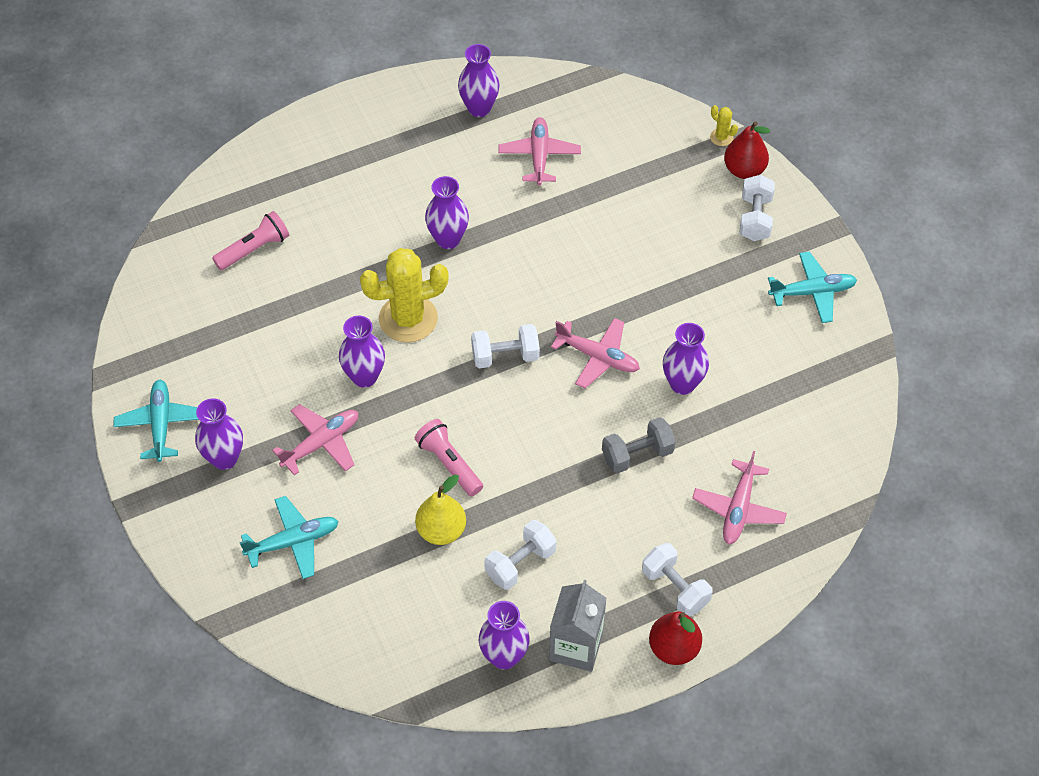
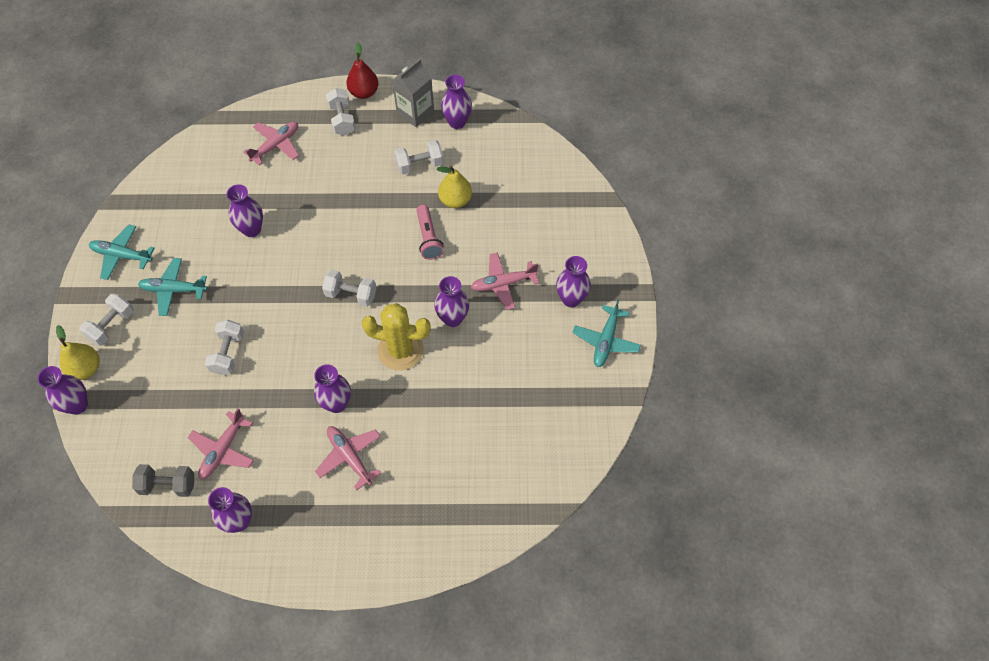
camera: 155 degrees left, 5 degrees up
(254, 249) = (485, 459): pink flashlight -> none
(293, 542) = (548, 228): turquoise plane -> turquoise plane (173, 290)
(598, 357) = (292, 269): pink plane -> pink plane (350, 457)
(603, 241) = (228, 353): none -> white dumbbell
(637, 454) = (311, 198): grey dumbbell -> grey dumbbell (168, 485)
(721, 137) = (77, 405): yellow cactus -> purple vase
(744, 170) = (86, 369): red pear -> yellow pear

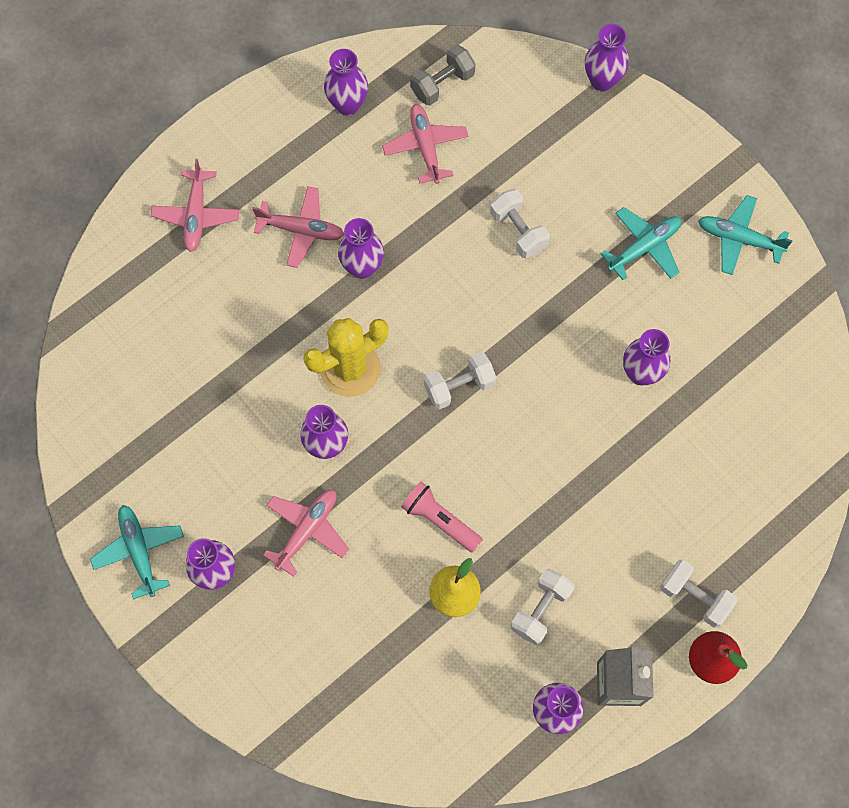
camera: 140 degrees right, 10 degrees up
(86, 369) = (635, 114): yellow pear -> none
(111, 326) = (660, 168): white dumbbell -> none
(121, 255) = (739, 238): turquoise plane -> turquoise plane turned 135 degrees counterclockwise
(276, 145) = (731, 496): pink plane -> pink plane (196, 215)

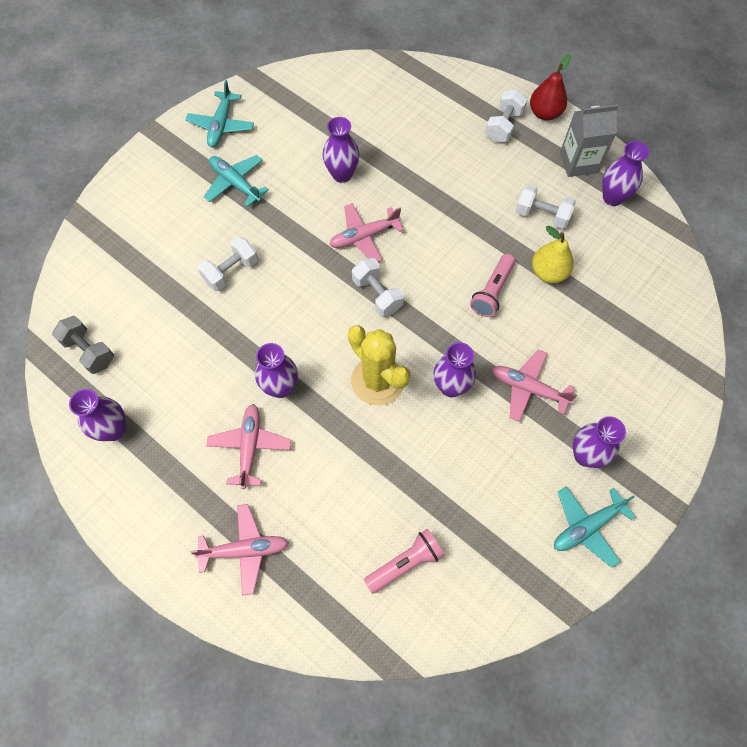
camera: 100 degrees left, 5 degrees down
(147, 361) = (405, 563): none -> pink flashlight
(425, 146) = (155, 355): pink plane -> pink plane (364, 236)
(602, 81) = (83, 229): purple vase -> none

